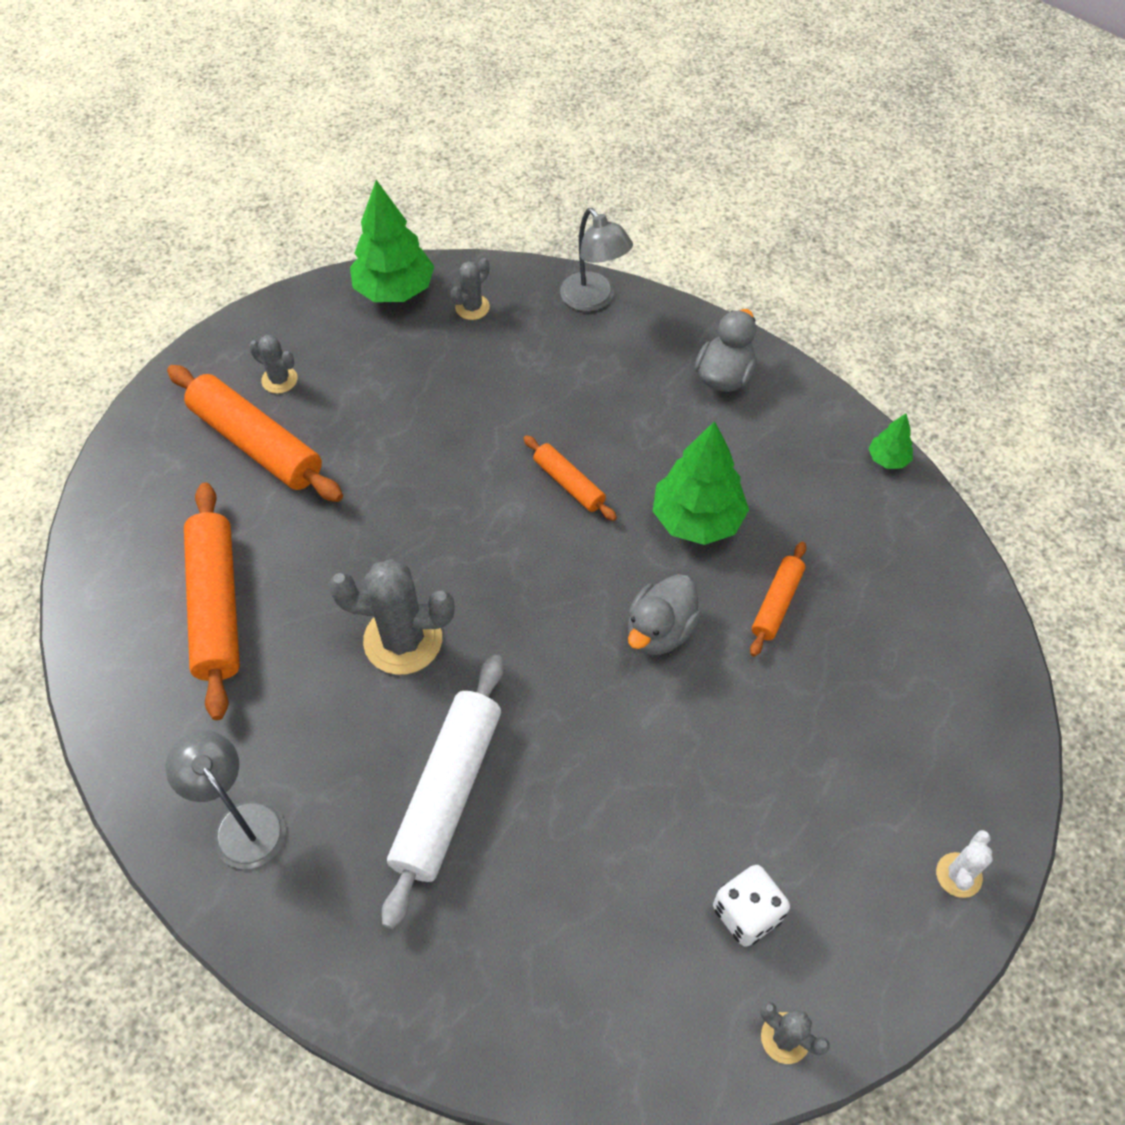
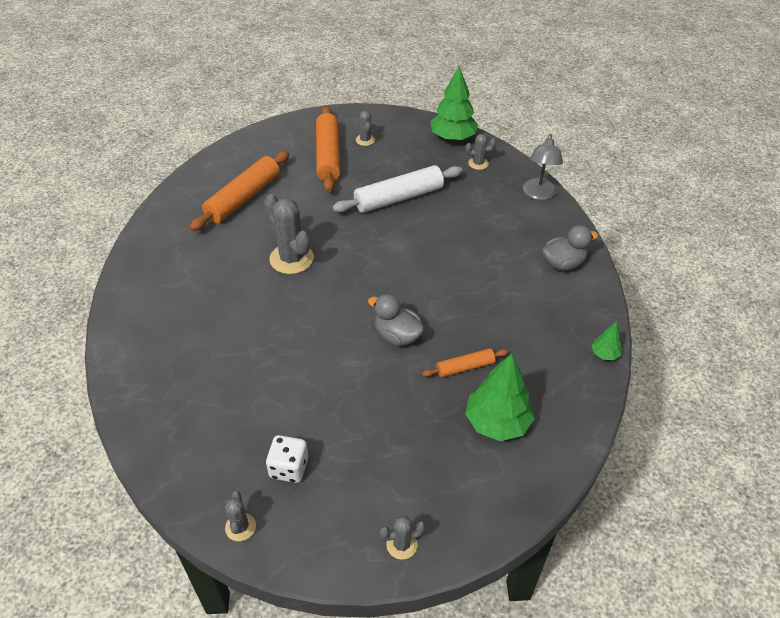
camera: 45 degrees right, 10 degrees down
(241, 822) = (159, 272): grey lamp -> none
(447, 792) = (237, 322): white rolling pin -> white rolling pin (398, 198)
(569, 483) = (432, 254): orange rolling pin -> none
(660, 631) = (397, 336): grey duck -> grey duck turned 45 degrees clockwise
(697, 519) = (472, 308): green tree -> green tree (497, 422)
(958, 875) = (401, 545): white cactus -> grey cactus

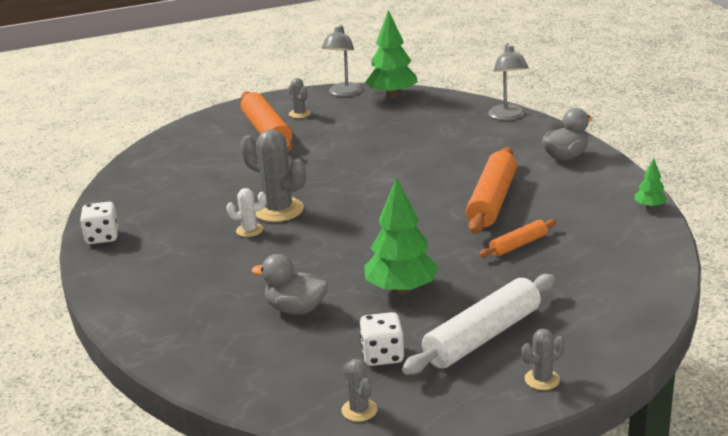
camera: 15 degrees left, 20 degrees down
(144, 249) = (102, 237): none -> white dice
(243, 198) = (192, 178): orange rolling pin -> orange rolling pin (492, 201)
(258, 277) = (249, 230): none -> white cactus
(397, 336) = (432, 239): grey duck -> grey duck (295, 309)
(398, 198) = (364, 146): white rolling pin -> white rolling pin (482, 336)
(414, 123) = (343, 93): none -> grey lamp
(478, 163) = (431, 108): grey cactus -> none
(497, 422) = (578, 274): green tree -> green tree (401, 289)

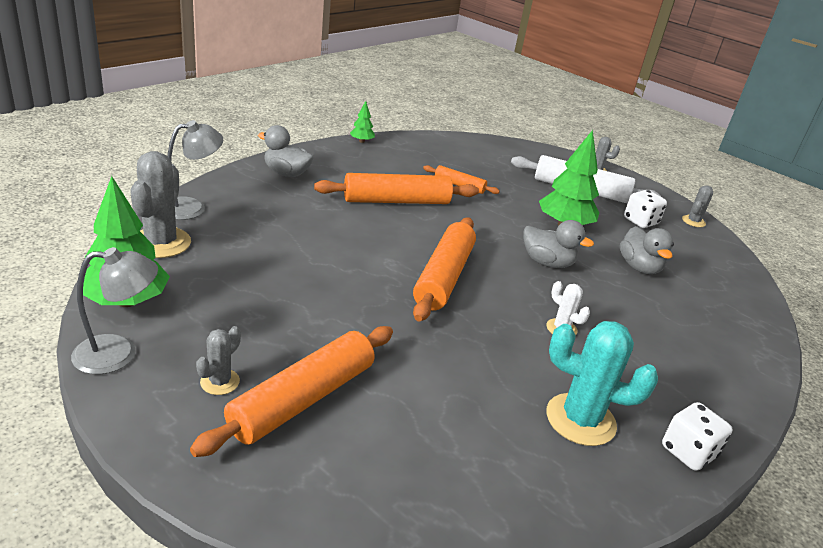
camera: 125 degrees left, 5 degrees up
(166, 208) = (580, 420): none -> turquoise cactus
(278, 210) = (507, 320): grey cactus -> grey cactus (161, 243)
(339, 254) = (547, 263): none -> grey duck
(351, 197) = (444, 277): none -> orange rolling pin

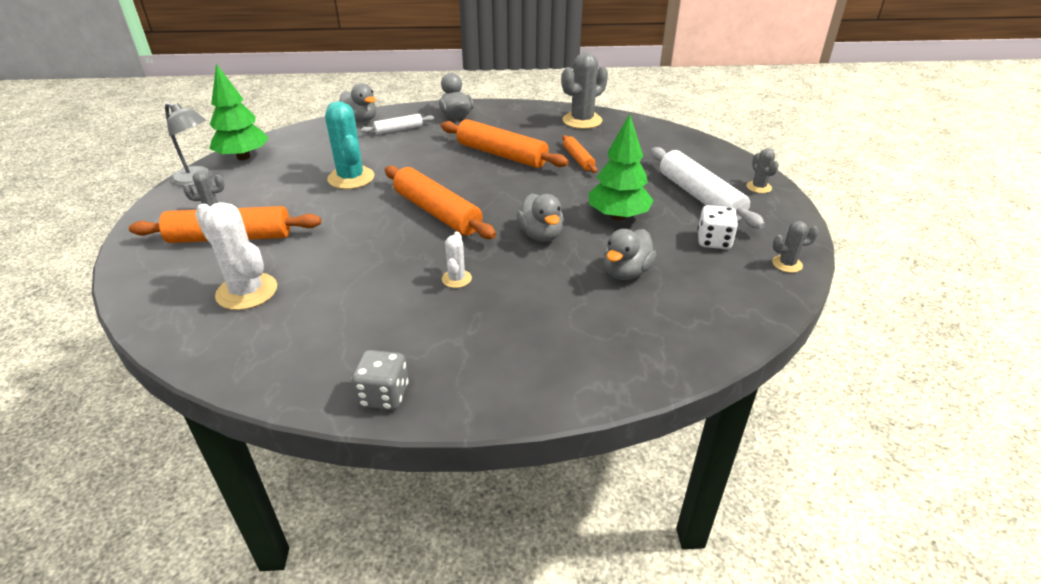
camera: 50 degrees right, 5 degrees up
(161, 243) = (310, 134): grey cactus -> grey cactus (582, 120)
(192, 207) = (360, 120): grey lamp -> grey duck
(256, 206) = (398, 129): none -> white rolling pin
(361, 141) = (556, 108): green tree -> none
(432, 442) = (247, 292): none -> white cactus
(444, 277) = (437, 212): orange rolling pin -> orange rolling pin turned 75 degrees clockwise
(580, 420) = (352, 333): turquoise cactus -> turquoise cactus (351, 178)
(688, 452) = (383, 395): white dice -> grey dice

